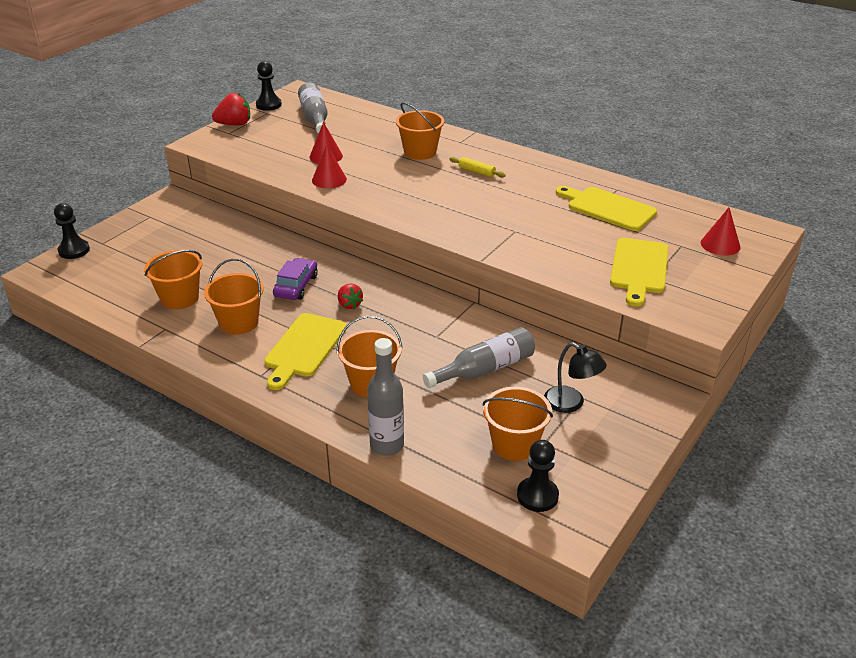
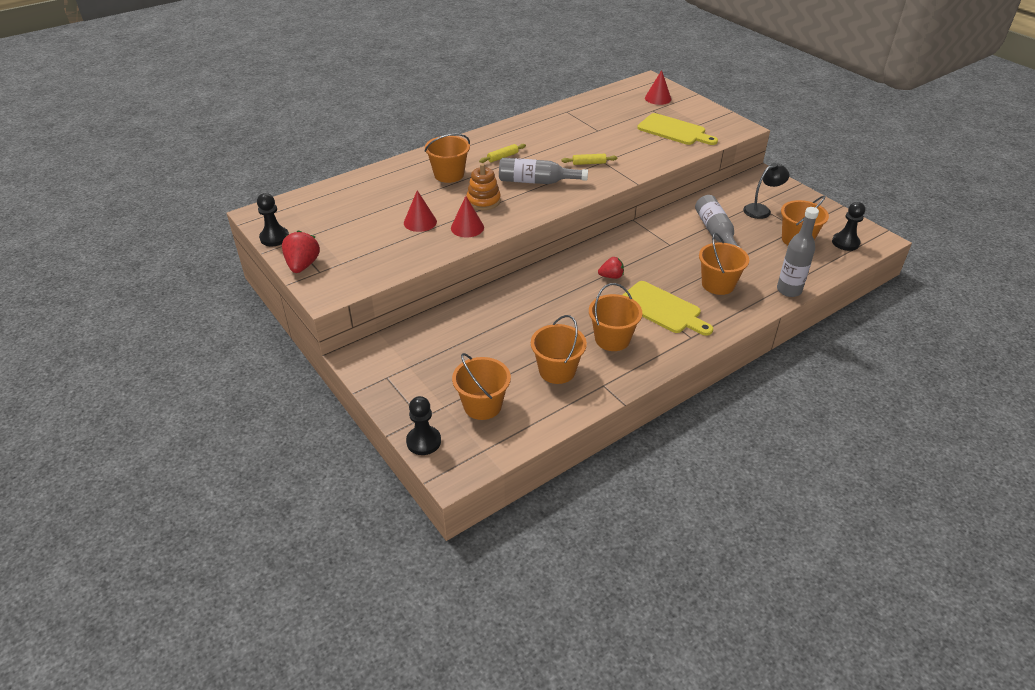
camera: 70 degrees left, 5 degrees up
(122, 268) = (482, 405): none -> orange bucket
(296, 286) = (570, 299): purple car -> none
(315, 118) = (332, 215): grey bottle -> grey bottle (536, 181)
(382, 178) = (483, 201): none -> orange stacking toy
(504, 222) = (589, 163): none -> yellow rolling pin
(608, 208) = (591, 121): yellow cutting board -> none

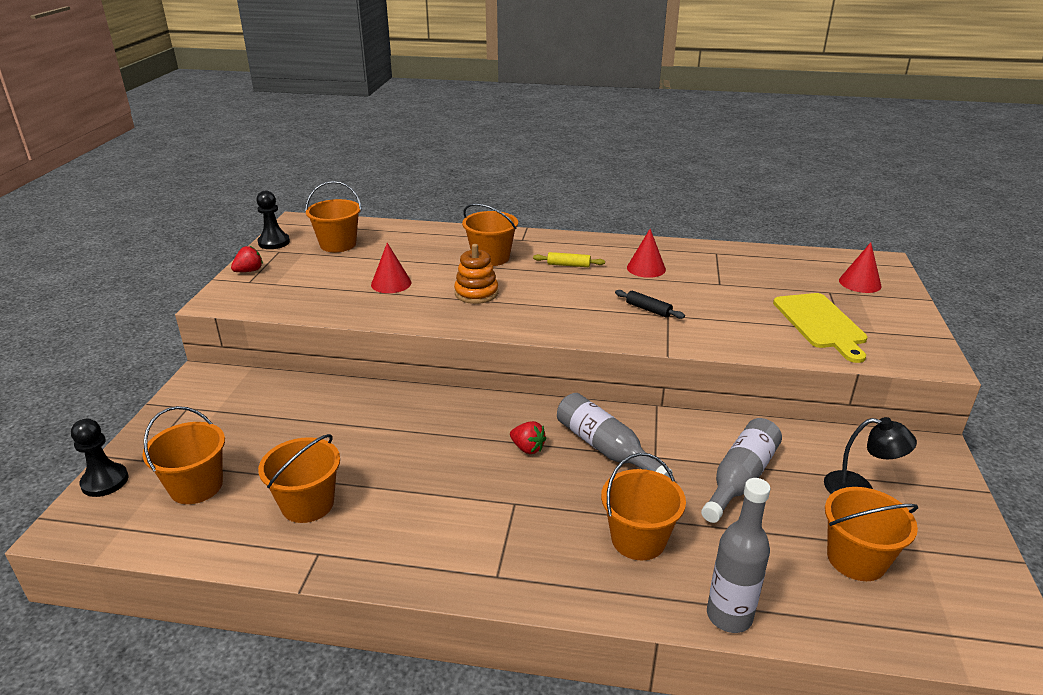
camera: 45 degrees right, 10 degrees down
(303, 265) = (249, 271): red strawberry -> red strawberry, size x0.65
(467, 227) = (418, 308): red cone -> red cone (646, 268)
(536, 181) = (559, 300): grey bottle -> grey bottle (605, 448)
(589, 163) = (648, 309): yellow rolling pin -> black rolling pin
(612, 339) = (412, 513): orange bucket -> orange bucket (338, 244)
(662, 309) = (521, 520): yellow cutting board -> none
(845, 243) = (941, 615): black pawn -> none

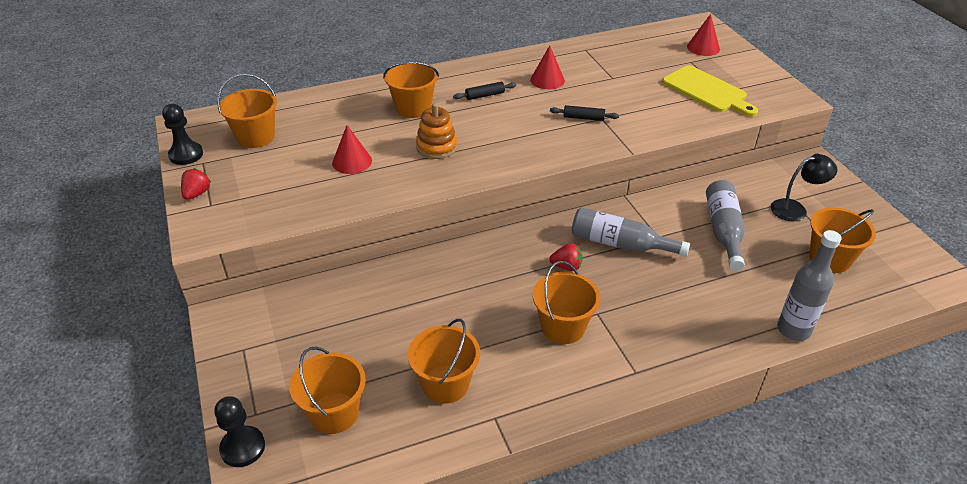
camera: 30 degrees left, 10 degrees up
(568, 265) = (485, 95): yellow rolling pin -> black rolling pin
(638, 539) = (700, 303): orange bucket -> orange bucket (563, 327)

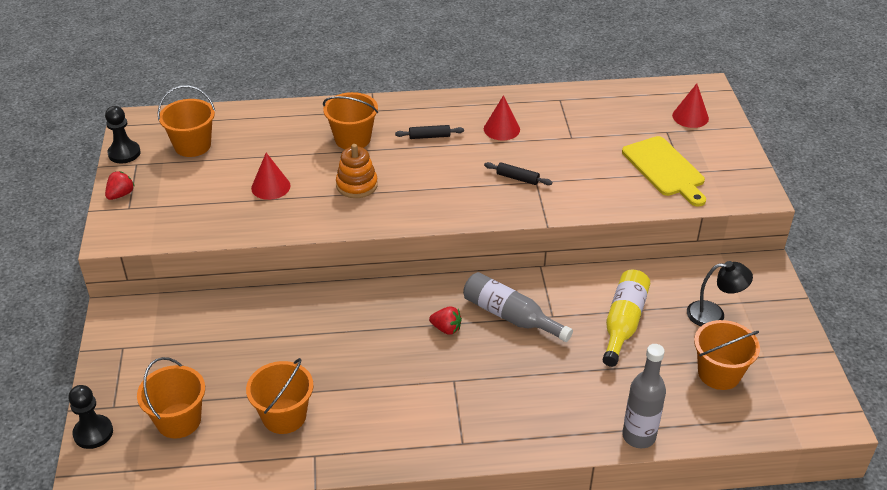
camera: 15 degrees right, 0 degrees up
(563, 327) = (414, 387): orange bucket -> none
(723, 231) = (623, 323): grey bottle -> yellow bottle

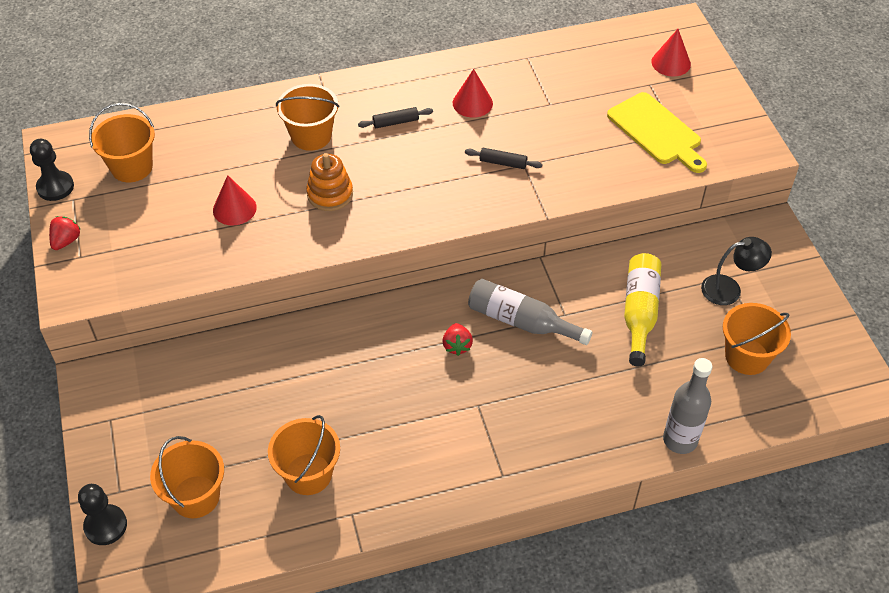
camera: 10 degrees left, 10 degrees up
(446, 329) = (457, 345): red strawberry -> red strawberry turned 75 degrees clockwise

